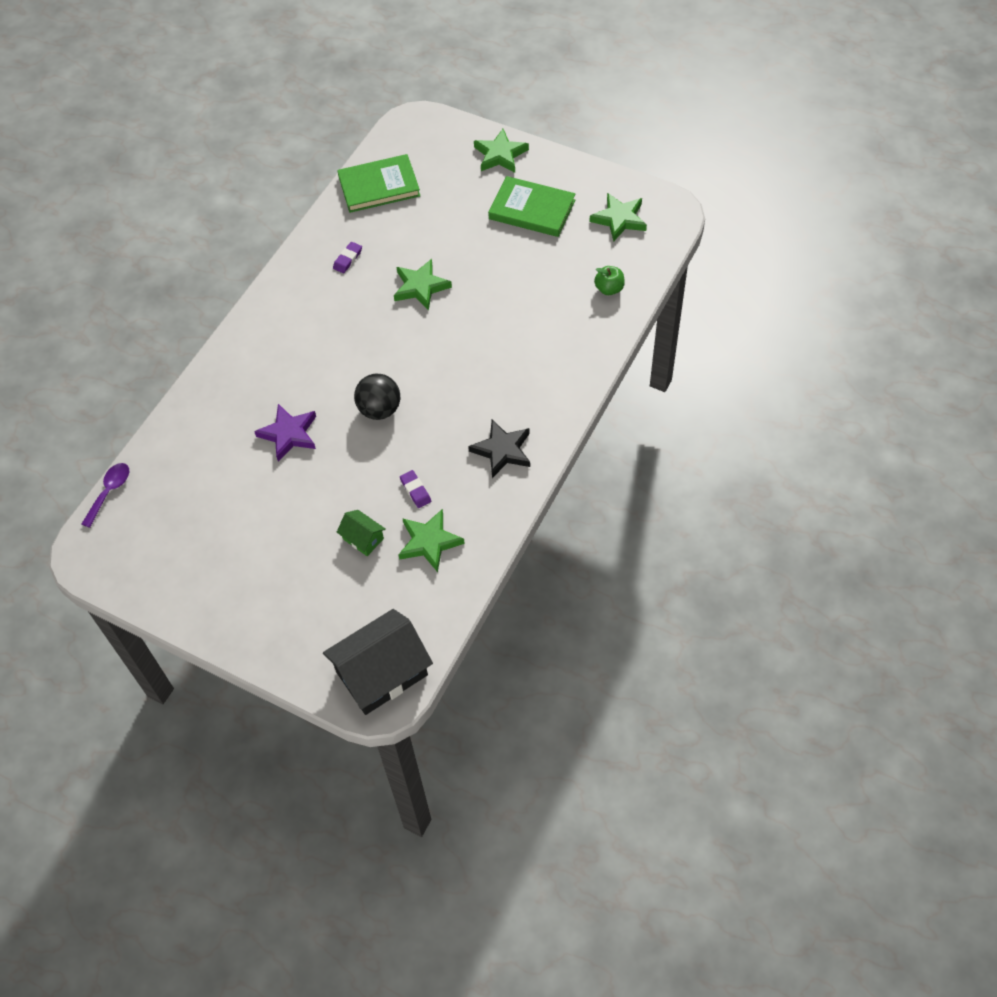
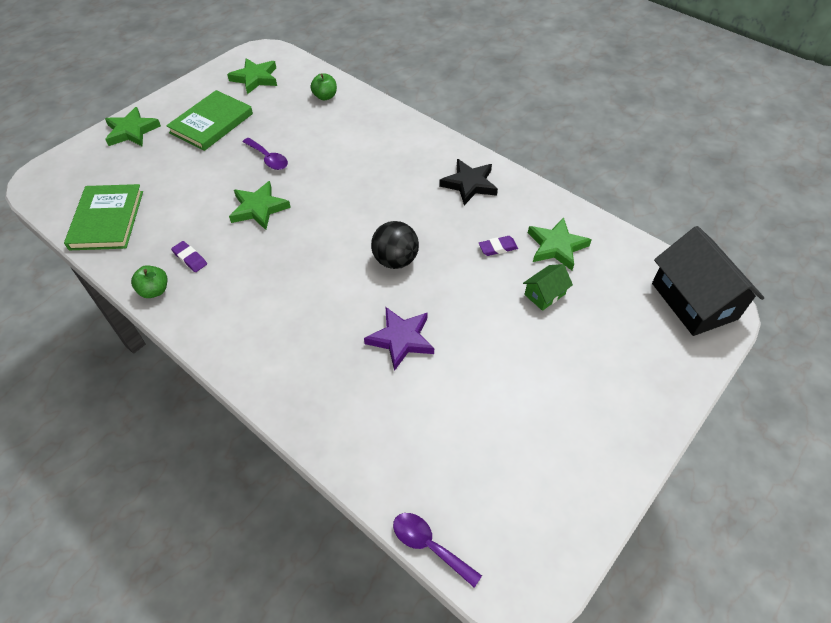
camera: 80 degrees left, 5 degrees down
(307, 249) = (154, 290): none -> green apple
(492, 272) = (268, 159): none -> purple spoon

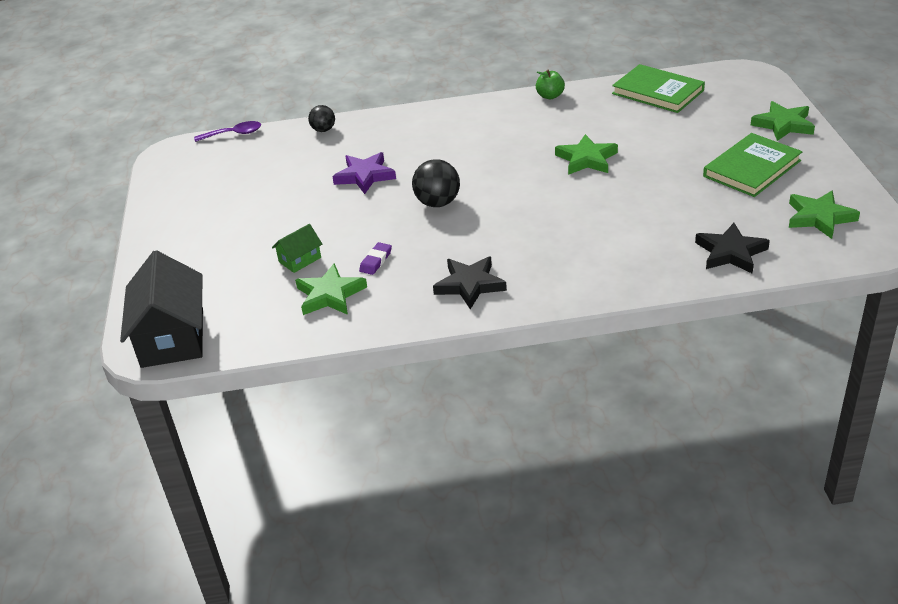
camera: 135 degrees right, 15 degrees down
(190, 258) = (566, 116): purple eraser -> none
(211, 123) = (751, 168): green book -> green book turned 60 degrees clockwise
(268, 159) = (653, 183): purple spoon -> none
(325, 96) = (730, 252): green apple -> black star
(350, 447) = (323, 130): none -> black ball
(544, 294) = (300, 260): green house -> green house turned 45 degrees clockwise
(694, 301) = (172, 337): black house -> black house turned 60 degrees clockwise

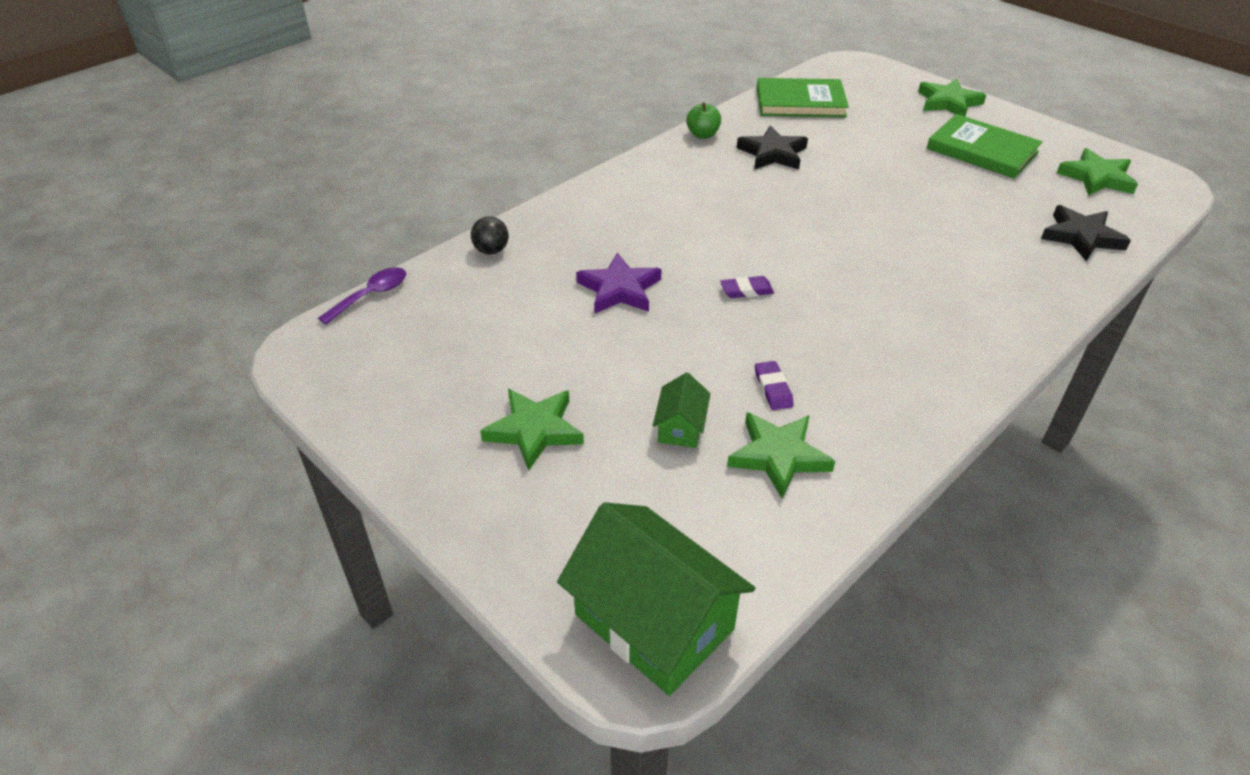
camera: 40 degrees left, 5 degrees up
(172, 337) = (654, 622): black house -> green house
(438, 203) = (746, 290): black ball -> purple eraser
(469, 285) = (910, 372): black star -> black star (772, 153)
(586, 159) = (829, 189): green star -> green star (534, 430)
(751, 168) = (982, 150): green book -> green book turned 60 degrees counterclockwise

